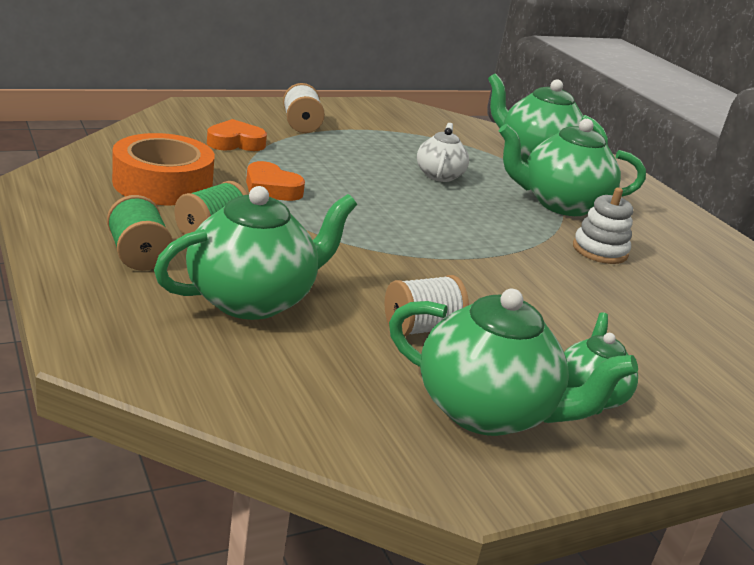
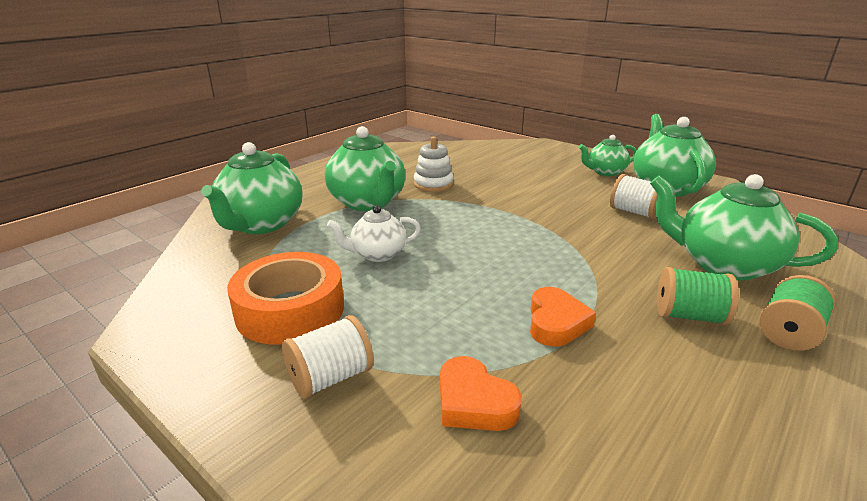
camera: 110 degrees left, 0 degrees up
(163, 183) = (669, 394): orange tape -> orange tape (290, 310)

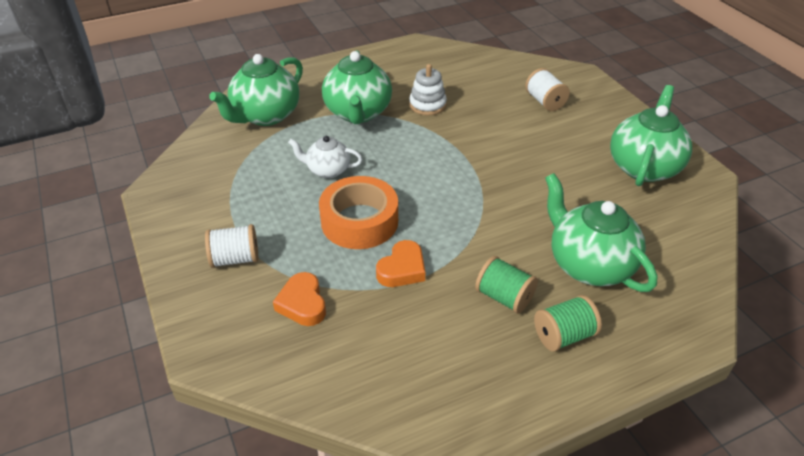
camera: 25 degrees right, 15 degrees up
(290, 310) = (241, 201): orange tape -> orange tape (359, 221)
(605, 172) = (604, 130): green teapot -> none
(634, 212) = (576, 187): white spool -> white spool (544, 102)

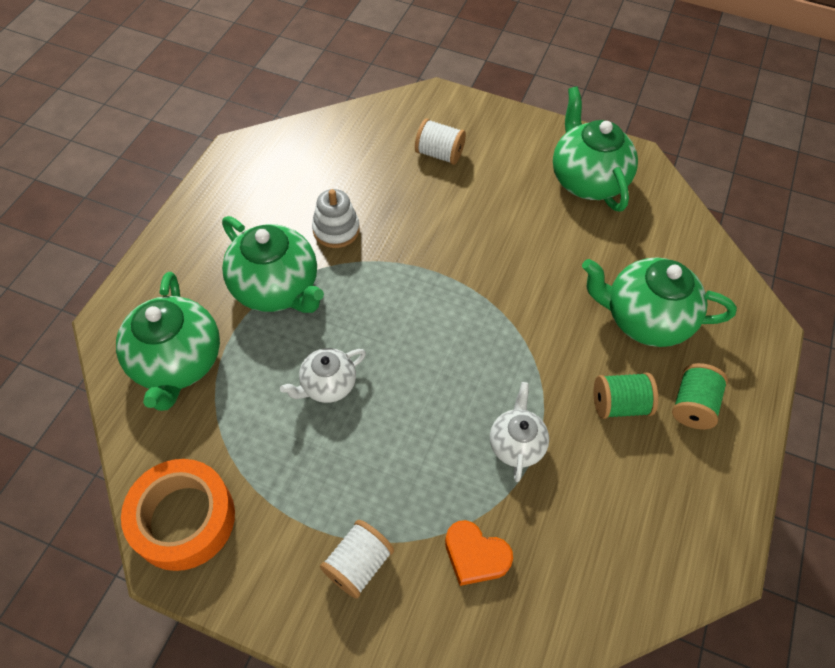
camera: 45 degrees left, 15 degrees up
(359, 221) = (424, 422): orange tape -> orange tape (184, 519)
(402, 269) = (516, 444): orange heart -> white teapot

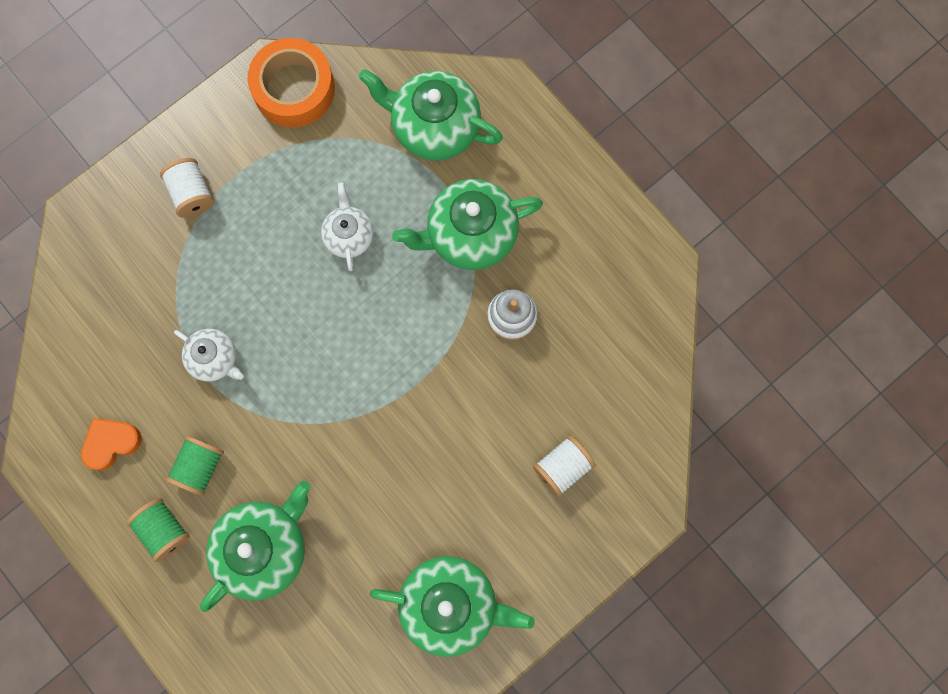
camera: 120 degrees right, 20 degrees up
(475, 555) = (150, 279): orange heart -> orange heart (111, 443)

